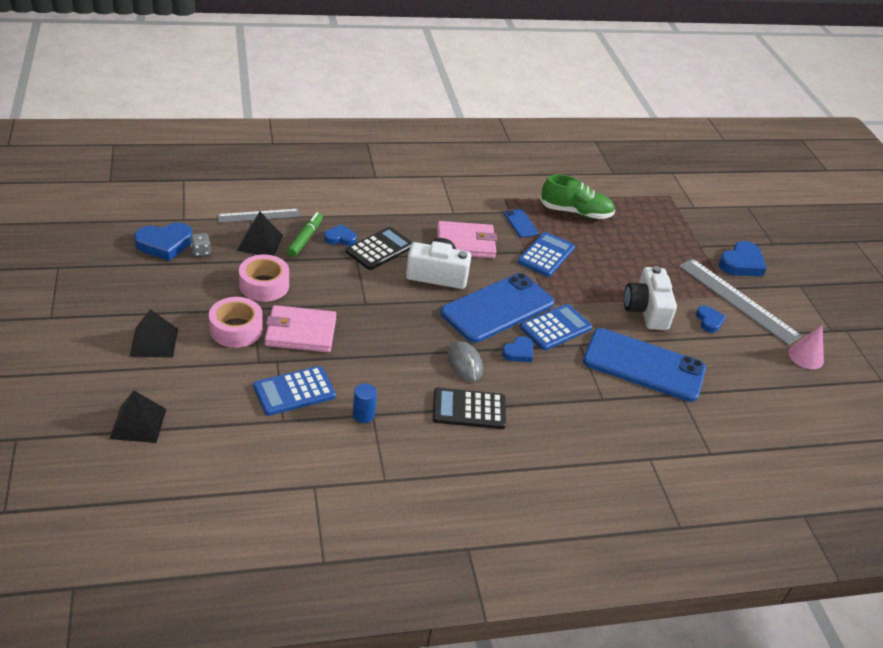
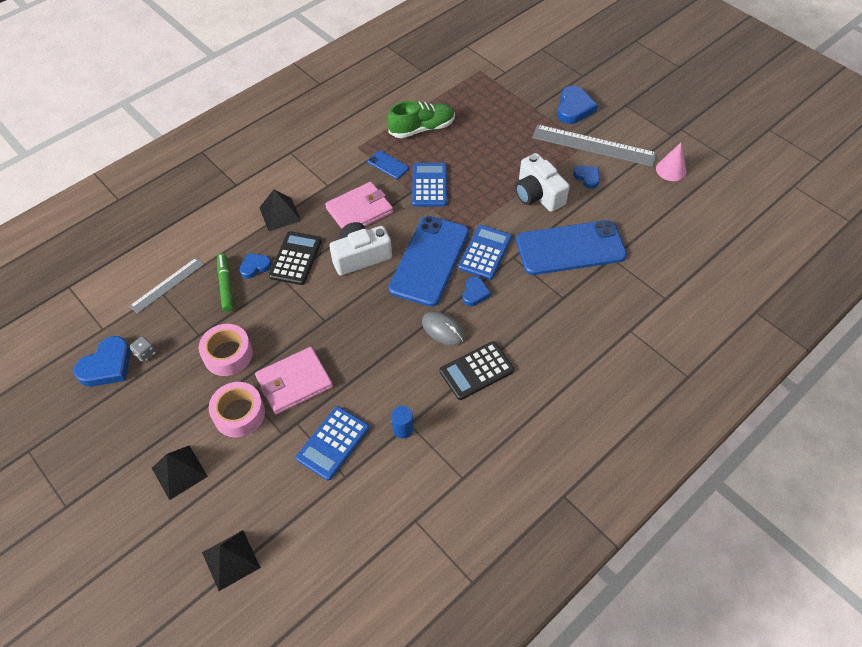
camera: 25 degrees left, 15 degrees up
(260, 243) = (190, 313): black pyramid -> black pyramid (280, 214)

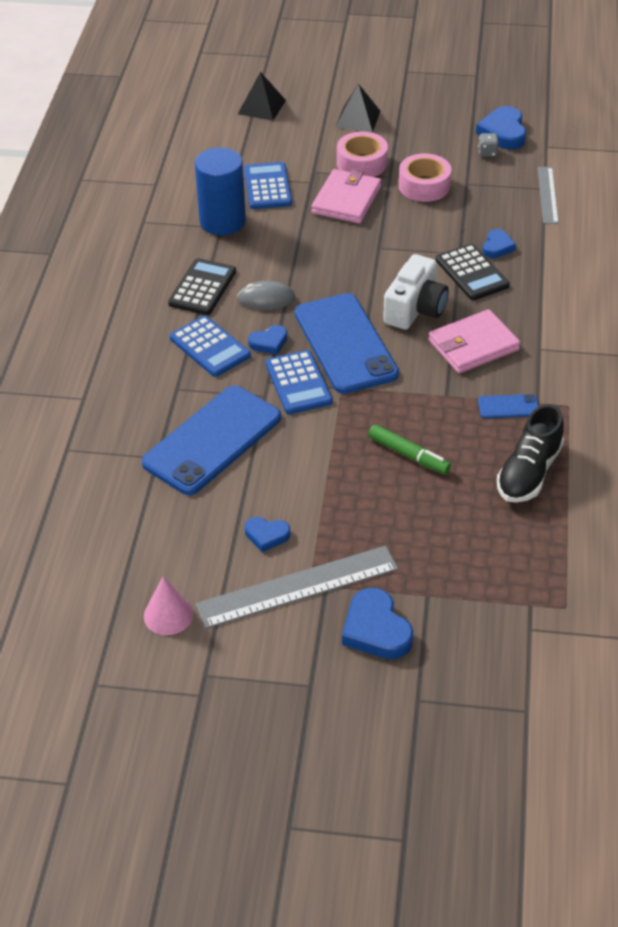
camera: 140 degrees right, 10 degrees down
(226, 285) = (499, 221): green marker -> green marker (408, 455)
(280, 214) = (543, 296): black pyramid -> none
(359, 210) = (473, 345): pink wallet -> pink wallet turned 45 degrees clockwise
(403, 429) = (222, 221): blue cylinder -> blue cylinder, size x2.20
(422, 128) = (529, 472): green shoe -> black shoe
(429, 185) = (436, 413): blue calculator -> blue calculator (210, 347)
(475, 293) = (269, 342): blue heart -> blue heart turned 90 degrees counterclockwise
(537, 194) = (305, 477): white camera -> none

